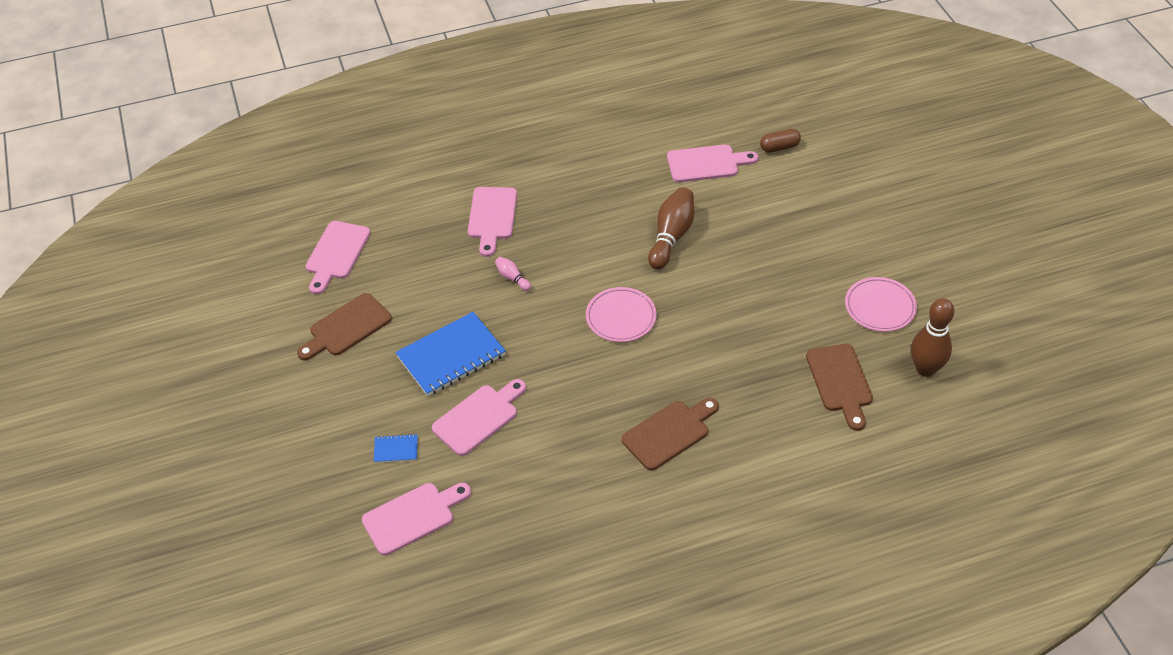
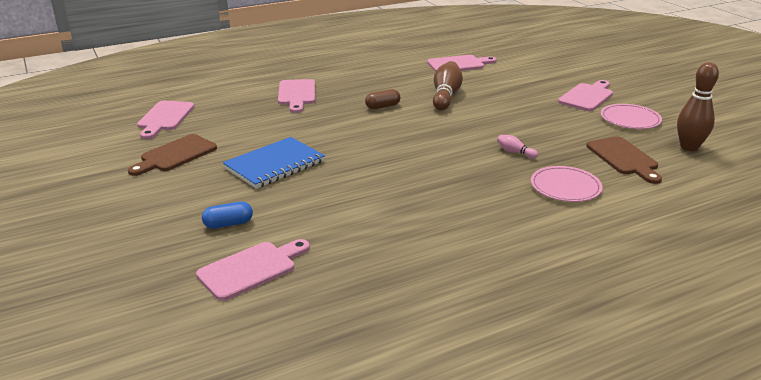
camera: 10 degrees left, 20 degrees down
(396, 449) = (228, 224): blue notebook -> blue capsule
(479, 417) = (307, 198): pink cutting board -> pink cutting board (587, 96)
(512, 278) = (321, 122): pink bowling pin -> pink bowling pin (515, 152)
(621, 317) = (420, 136): pink plate -> pink plate (565, 187)
(669, 433) = (490, 196): brown cutting board -> none
(779, 147) = (509, 56): brown capsule -> brown capsule (382, 106)

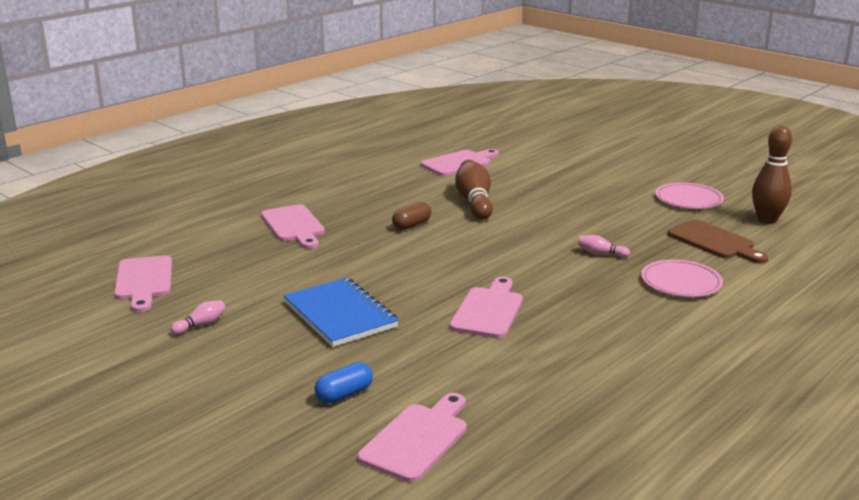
camera: 20 degrees left, 5 degrees down
(175, 155) = (201, 325): brown cutting board -> pink bowling pin
(274, 165) = (340, 315): blue notebook -> blue notebook turned 60 degrees counterclockwise
(587, 96) = (627, 181): pink cutting board -> pink cutting board (488, 310)

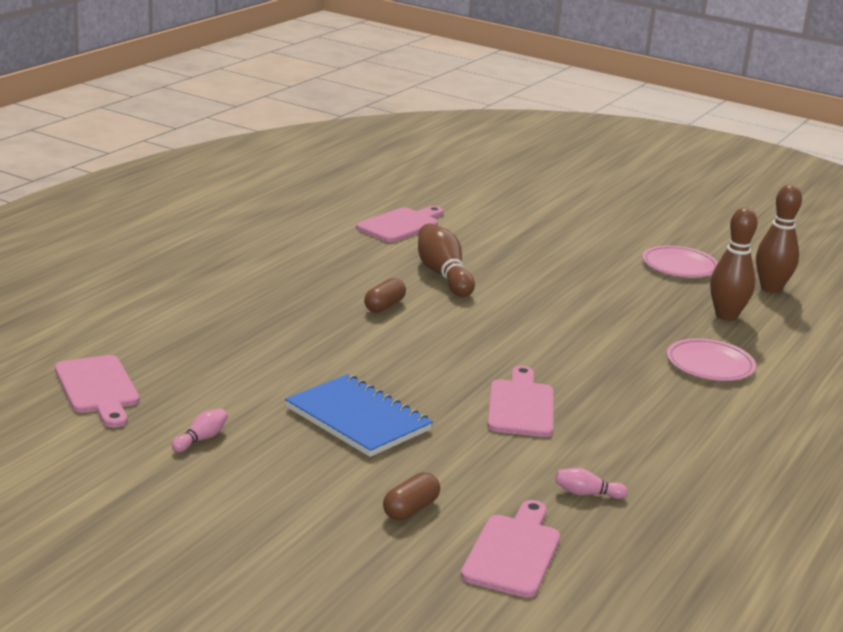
camera: 15 degrees left, 0 degrees up
(294, 226) = (243, 311): pink cutting board -> none
(344, 394) = (410, 509): blue capsule -> brown capsule
(601, 254) = (613, 334): pink bowling pin -> pink bowling pin (586, 494)
(714, 242) = (726, 316): brown cutting board -> brown bowling pin

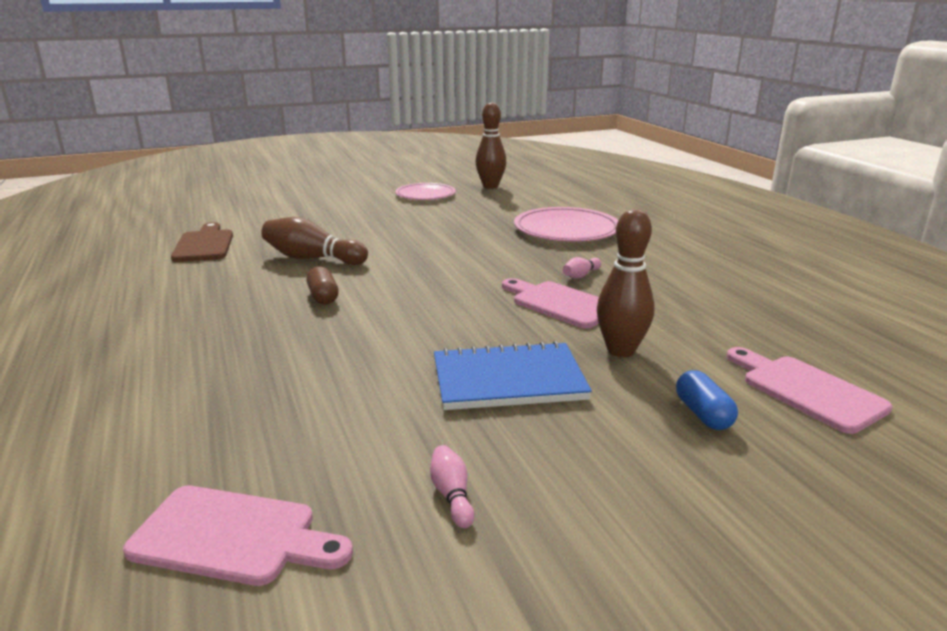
camera: 50 degrees left, 0 degrees up
(401, 225) = (204, 245): pink cutting board -> brown cutting board
(410, 509) = (703, 414): brown capsule -> blue capsule
(586, 494) = (722, 327): pink bowling pin -> pink bowling pin (581, 275)
(710, 364) = (566, 229): pink plate -> pink plate, size x1.51
(726, 316) = (509, 206): brown bowling pin -> brown bowling pin (621, 350)

